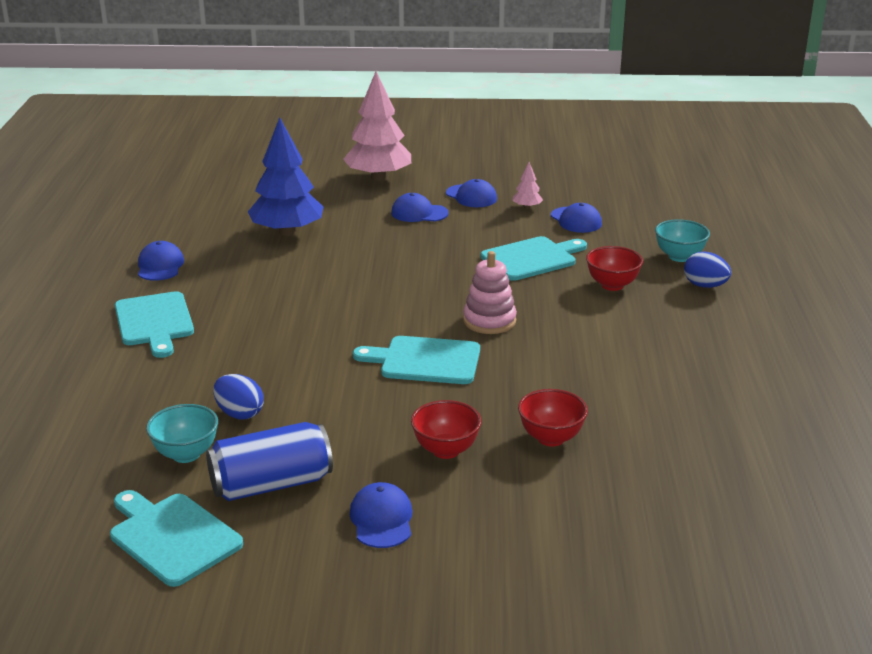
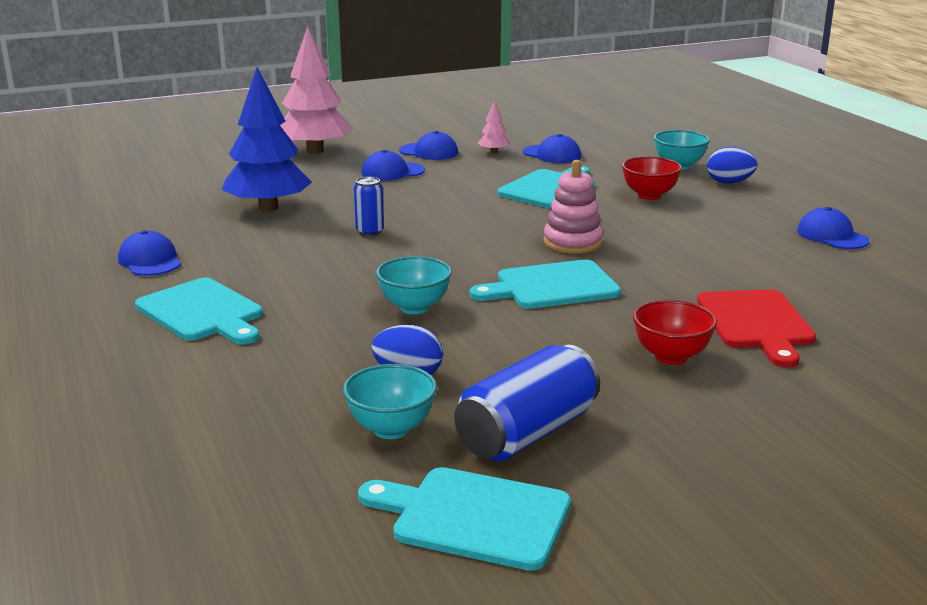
camera: 25 degrees left, 5 degrees down
(302, 355) = (414, 307): none -> turquoise bowl
(340, 273) = (369, 232): none -> blue can
(381, 519) = (687, 434): blue cap -> blue cap (832, 236)
(551, 438) = (756, 323): red bowl -> red cutting board

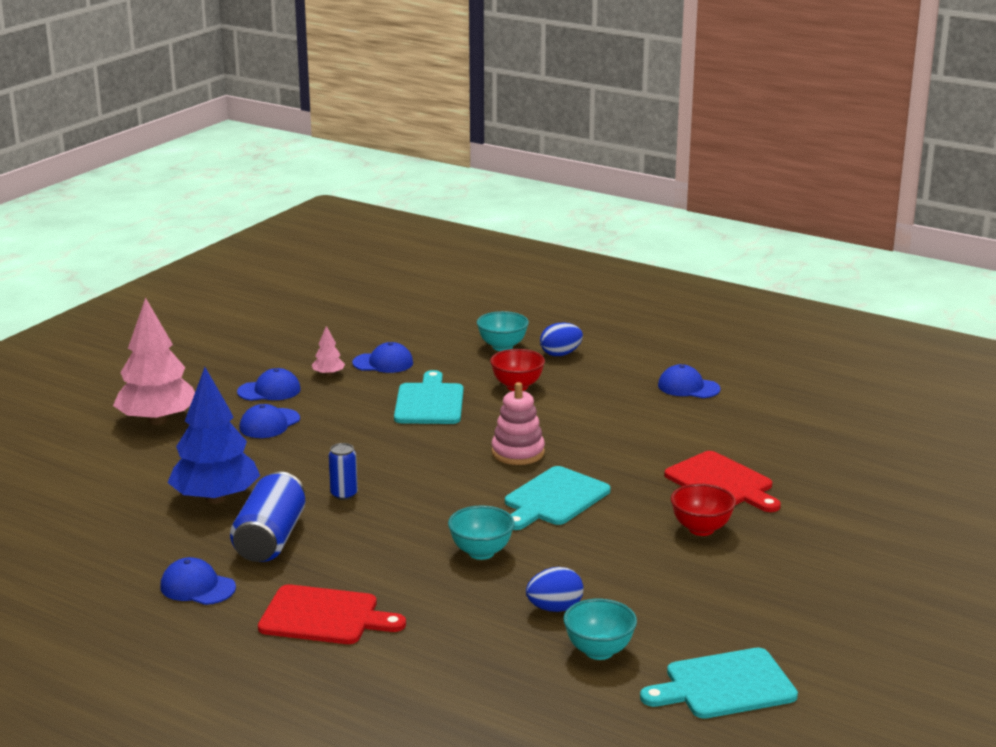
camera: 35 degrees left, 0 degrees up
(202, 312) = (324, 616): turquoise cutting board -> red cutting board
(527, 433) = (684, 619): blue can -> blue can (270, 539)

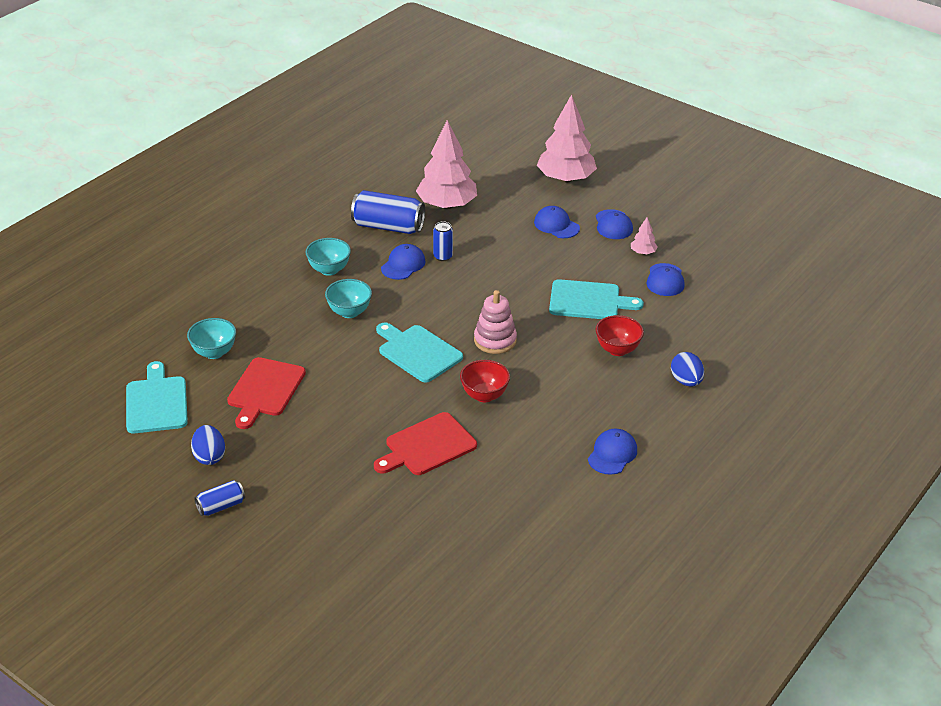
camera: 95 degrees right, 15 degrees up
(197, 587) = (337, 201): blue cap -> blue cap (403, 265)
(215, 498) = (447, 205): blue tree -> pink tree
(324, 616) = (290, 247): red cutting board -> red cutting board (265, 390)
(502, 347) = (701, 347): turquoise bowl -> turquoise bowl (329, 270)
(554, 608) = (269, 338): blue egg -> blue egg (209, 456)
(701, 529) = (356, 422): red bowl -> red bowl (484, 395)
(892, 605) = (221, 506): none -> blue can

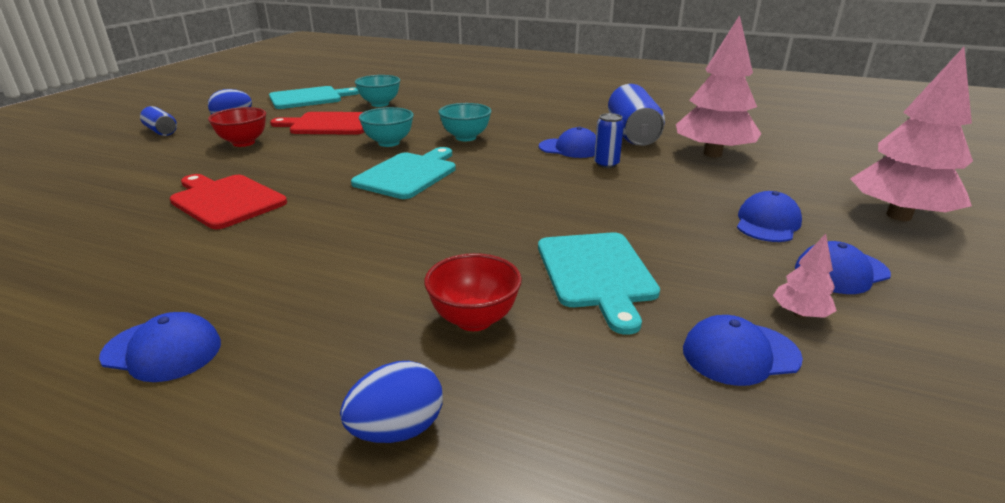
camera: 75 degrees right, 10 degrees down
(329, 270) = (531, 122): turquoise bowl -> turquoise bowl (389, 143)
(484, 395) = (328, 221): red bowl -> red bowl (243, 143)
(495, 340) = (451, 213): pink stacking toy -> none

